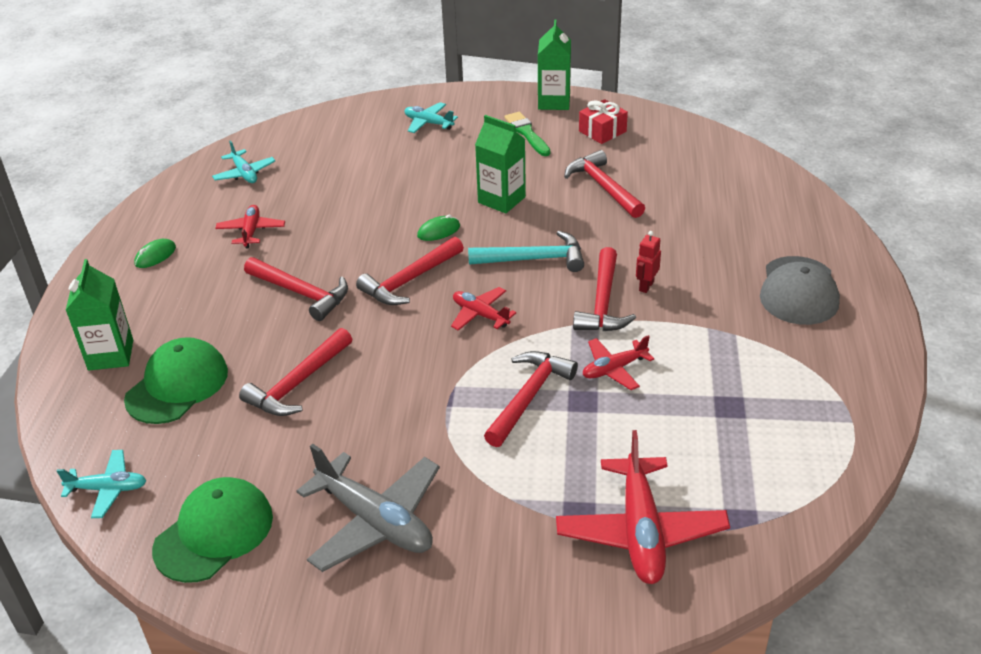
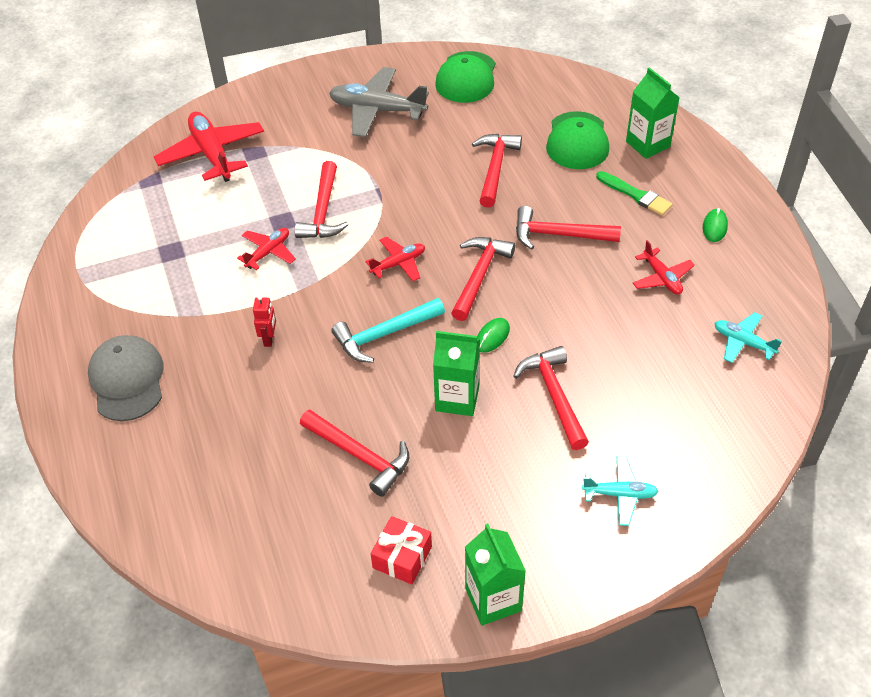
camera: 155 degrees right, 10 degrees up
(108, 489) = (551, 77): turquoise plane -> none
(480, 315) = (398, 264): red plane -> red plane turned 45 degrees counterclockwise
(527, 133) = (492, 519): green brush -> green brush (636, 195)
(603, 303) = (301, 309): red hammer -> red hammer (554, 395)

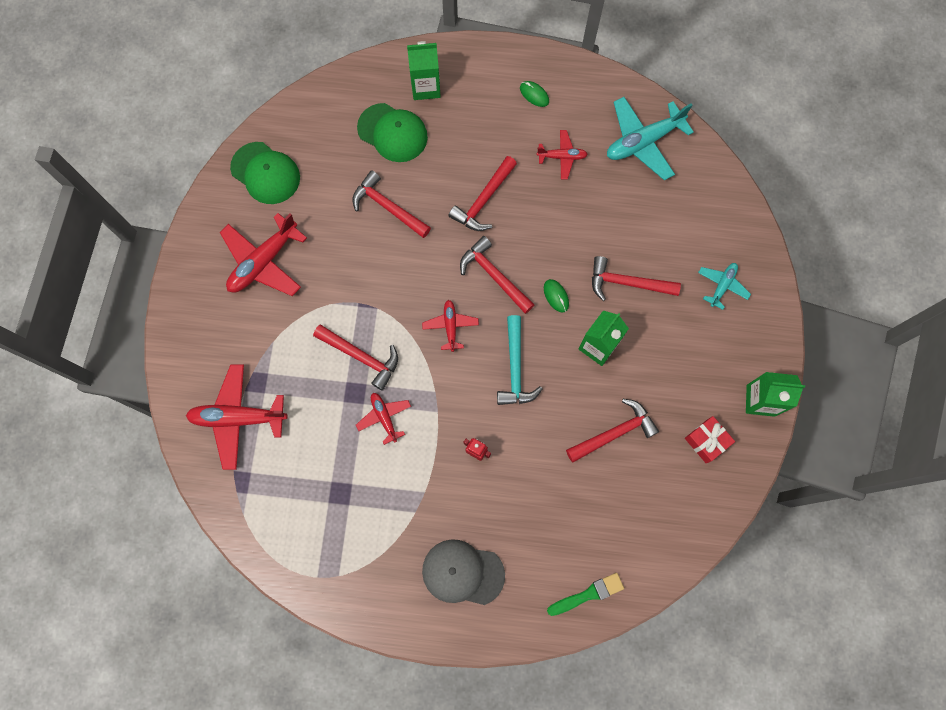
camera: 65 degrees left, 25 degrees up
(377, 110) = (264, 261): grey plane -> red plane
(636, 195) = (473, 126): green brush -> green brush (588, 594)
(743, 342) = (643, 142): turquoise plane -> turquoise plane, size x1.82

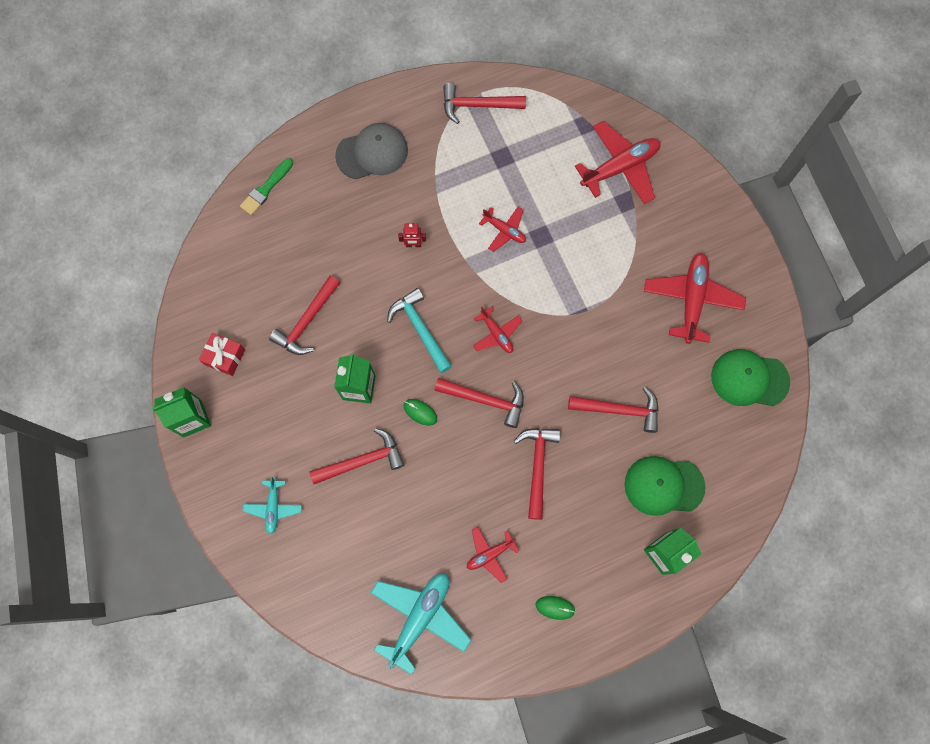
camera: 150 degrees right, 0 degrees up
(361, 357) = (554, 267): red hammer -> red hammer (477, 105)

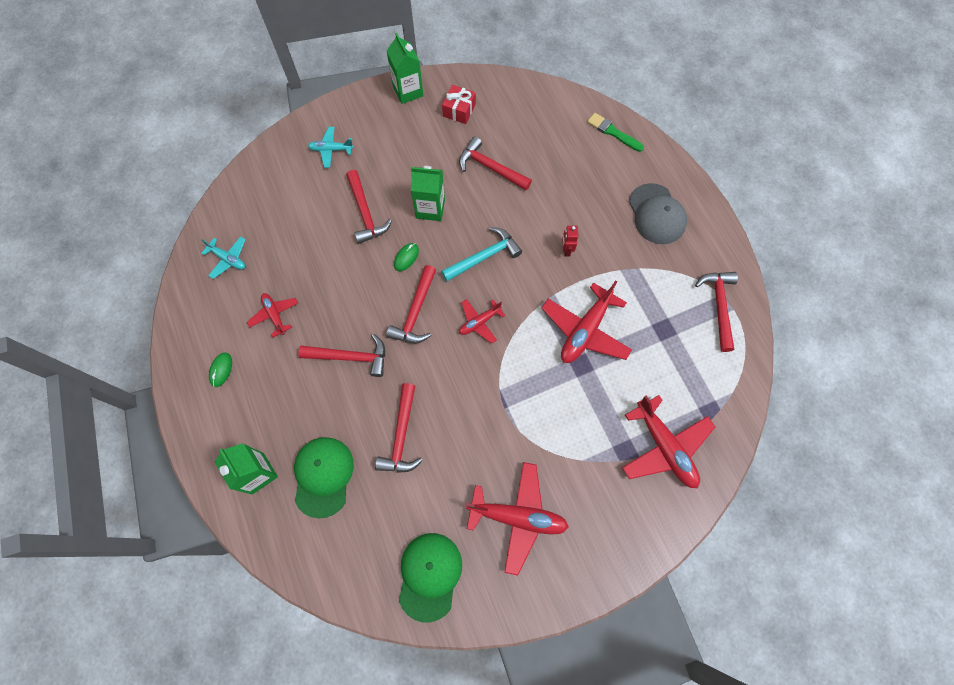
camera: 90 degrees right, 5 degrees down
(420, 617) = (228, 259): turquoise plane -> turquoise plane, size x0.55
(504, 230) = (585, 330): red plane -> red plane, size x1.82

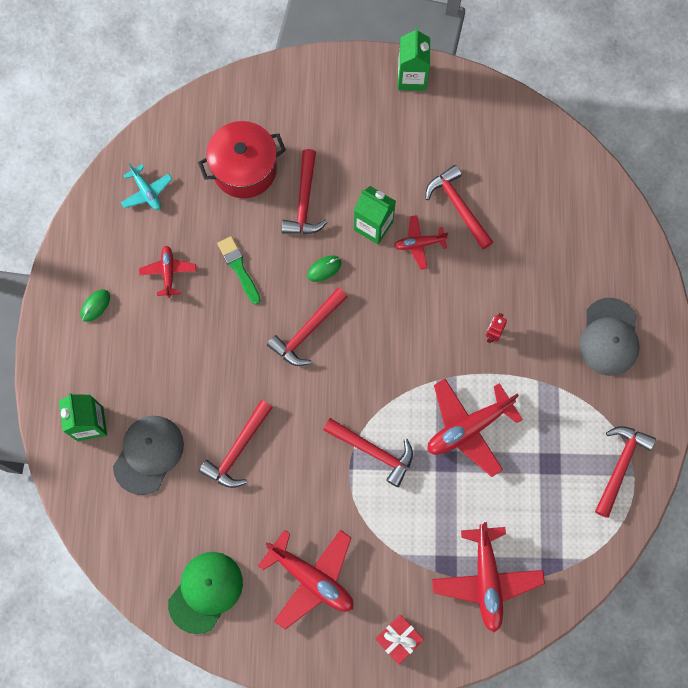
camera: 25 degrees right, 5 degrees up
(304, 208) = (244, 169): none -> red pot
(323, 476) = (148, 454): green cap -> grey cap
(331, 150) = (300, 113): turquoise plane -> none
(351, 357) = (224, 349): red hammer -> red hammer (373, 451)
(459, 110) = (456, 124): red gift -> red gift (398, 639)
(479, 322) = (366, 371): red plane -> red plane (419, 243)
(484, 256) = (404, 303): turquoise hammer -> none
(613, 132) = (612, 222): green brush -> green brush (239, 268)

